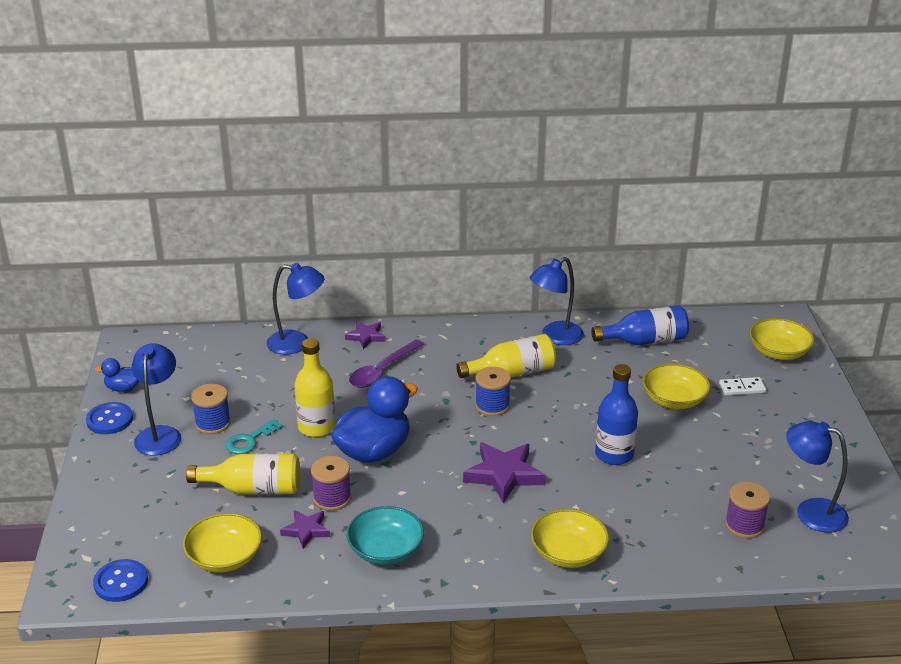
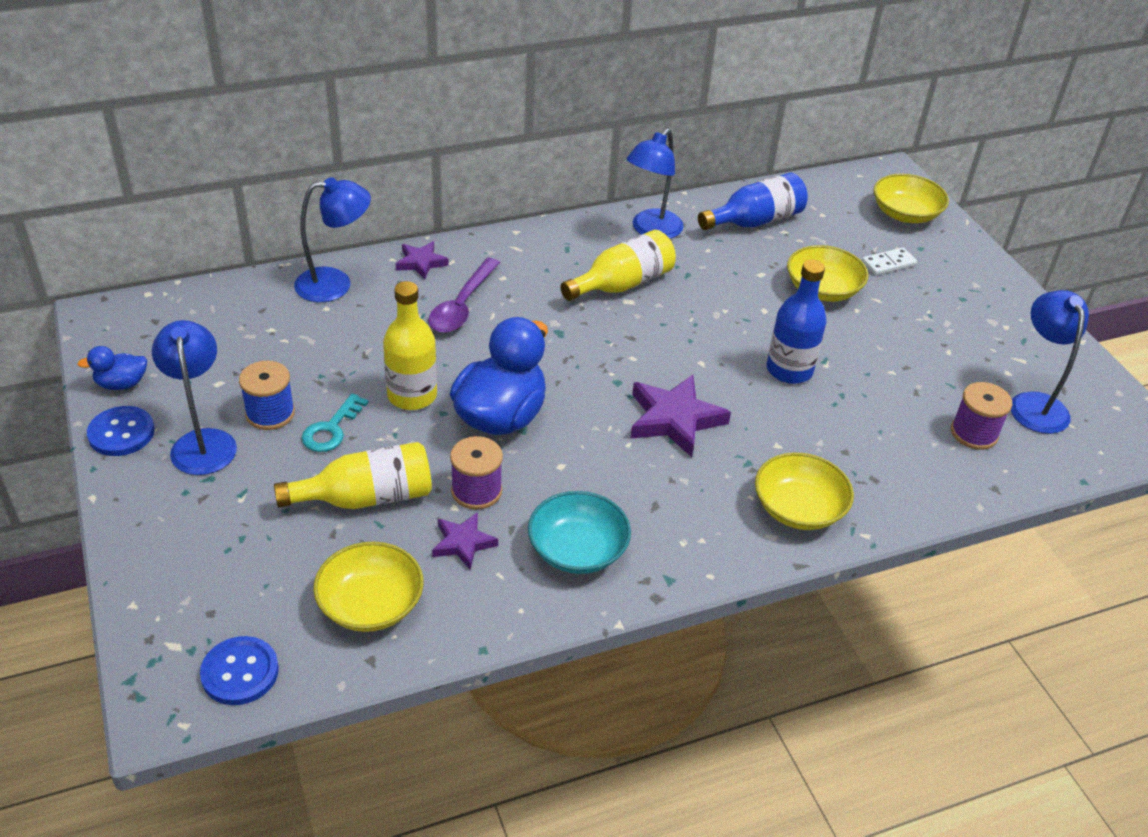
camera: 20 degrees left, 10 degrees up
(492, 405) = (618, 330): blue spool -> none
(810, 512) = (1034, 403): blue lamp -> blue lamp turned 75 degrees clockwise

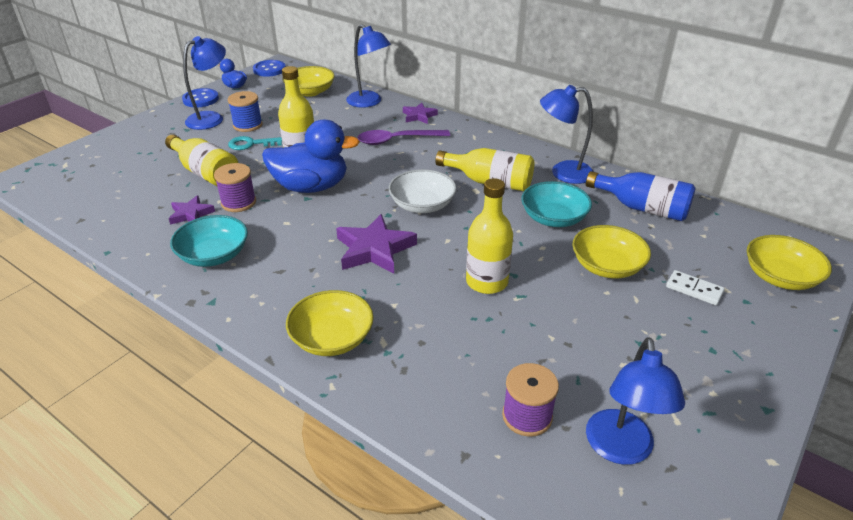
camera: 60 degrees right, 5 degrees down
(240, 672) = (54, 187): blue button -> blue button (269, 69)
(371, 604) = (123, 204): yellow bowl -> yellow bowl (310, 92)
(622, 350) = (422, 205): none -> white bowl
(724, 279) = (553, 218): none -> turquoise bowl
(789, 370) = (487, 282): blue bottle -> yellow bottle
(1034, 403) = (620, 449): blue lamp -> blue lamp turned 135 degrees clockwise

